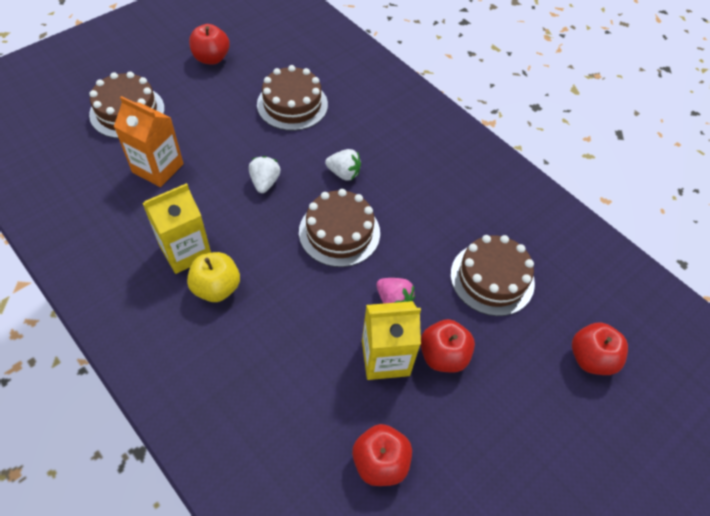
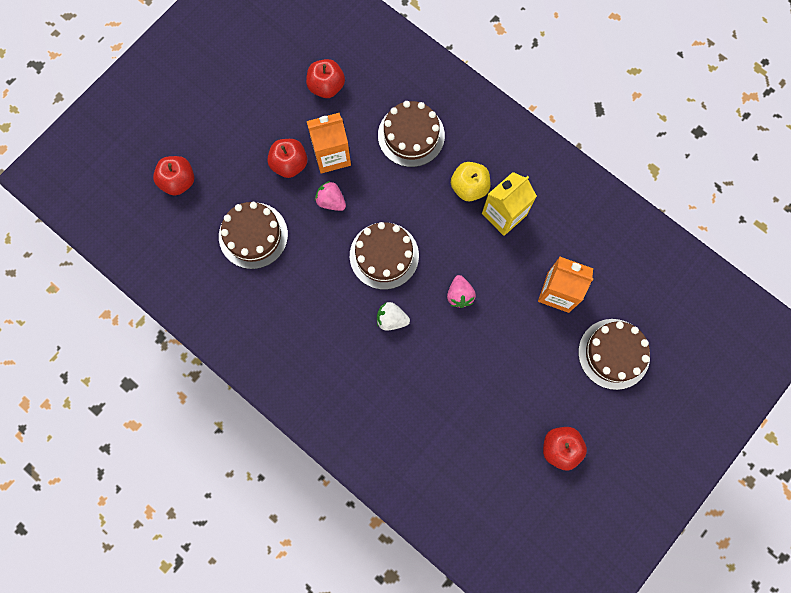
camera: 175 degrees right, 20 degrees up
(265, 182) = (459, 295): white strawberry -> pink strawberry
(292, 104) = (458, 397): brown cake -> brown cake (411, 135)
(385, 358) = (331, 155): yellow carton -> orange carton

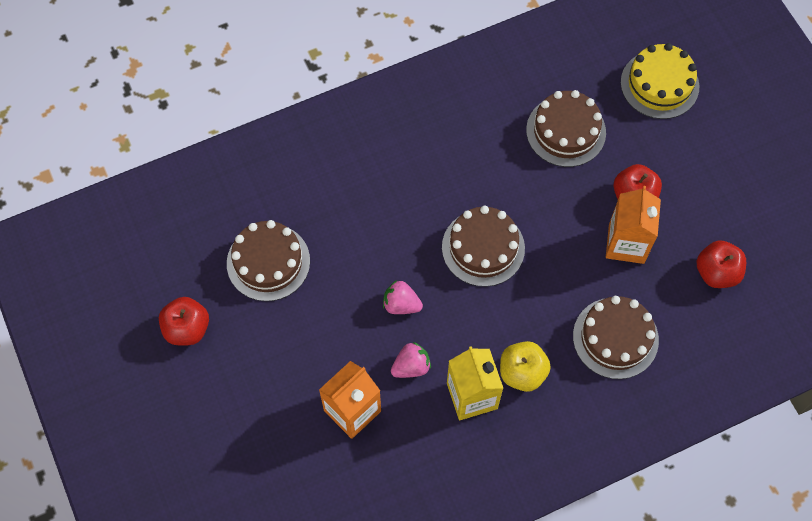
camera: 115 degrees right, 10 degrees down
(178, 181) = (659, 84): red apple -> yellow cake
(331, 201) = (571, 221): pink strawberry -> pink strawberry (411, 366)
(391, 319) = (409, 225): white strawberry -> none
(613, 354) = (253, 436): brown cake -> brown cake (268, 262)

